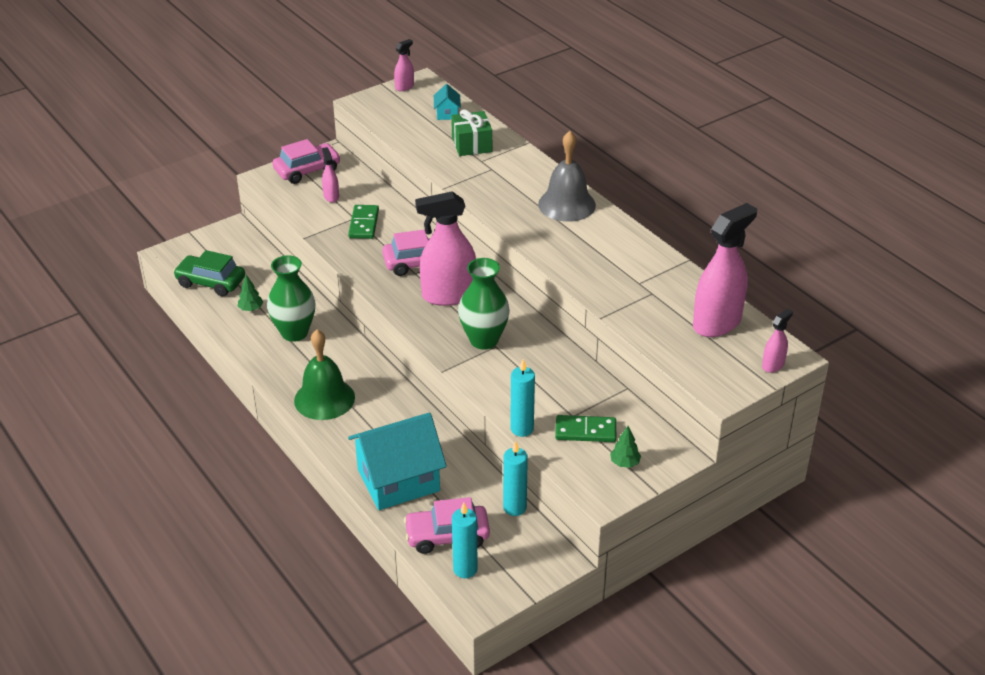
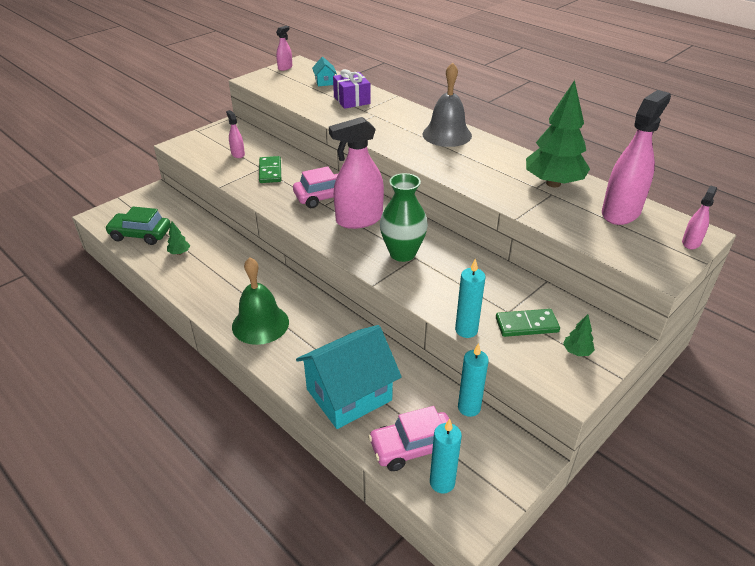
camera: 10 degrees left, 0 degrees up
(294, 333) = (222, 268): green vase -> none
(307, 170) = (214, 137): pink car -> none
(472, 144) = (352, 100): green gift -> purple gift
(660, 280) = (553, 183): none -> green tree

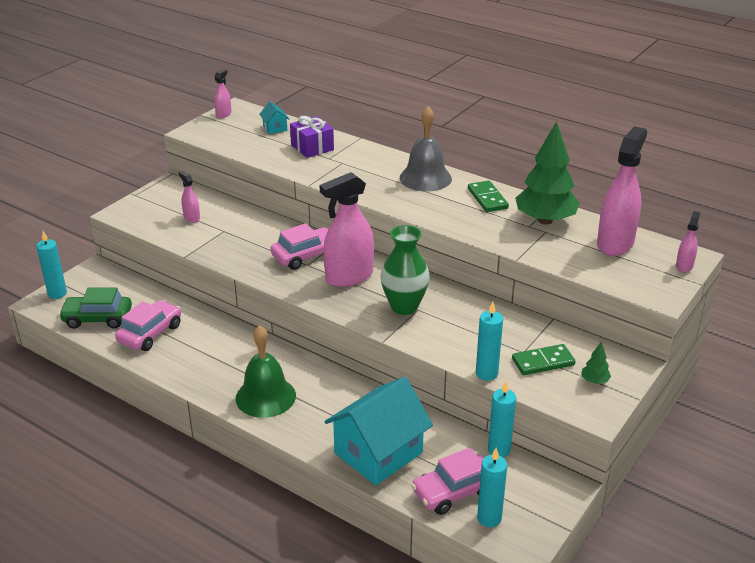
camera: 10 degrees left, 5 degrees down
(116, 209) = (57, 293): none -> turquoise candle
(179, 253) = (150, 333): green tree -> pink car
(270, 171) = (235, 234): green domino -> green domino (487, 198)

